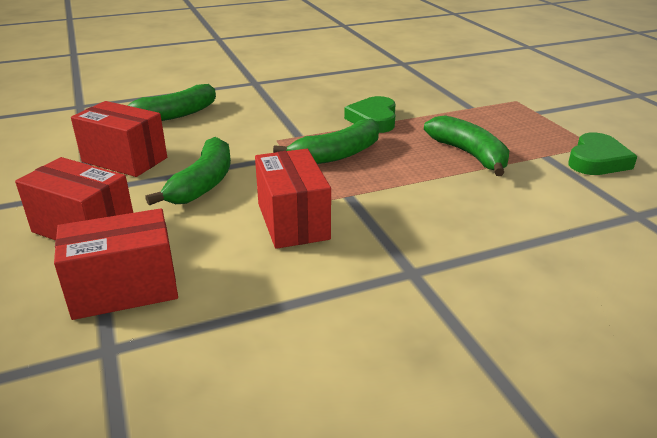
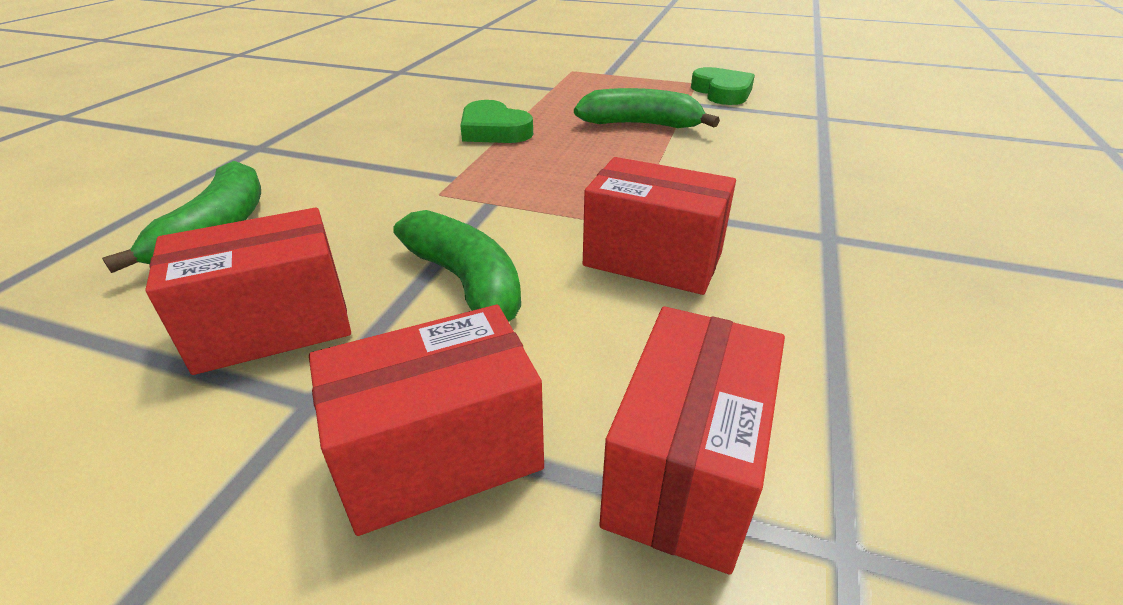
camera: 50 degrees left, 5 degrees up
(337, 155) = (538, 177): green banana -> none

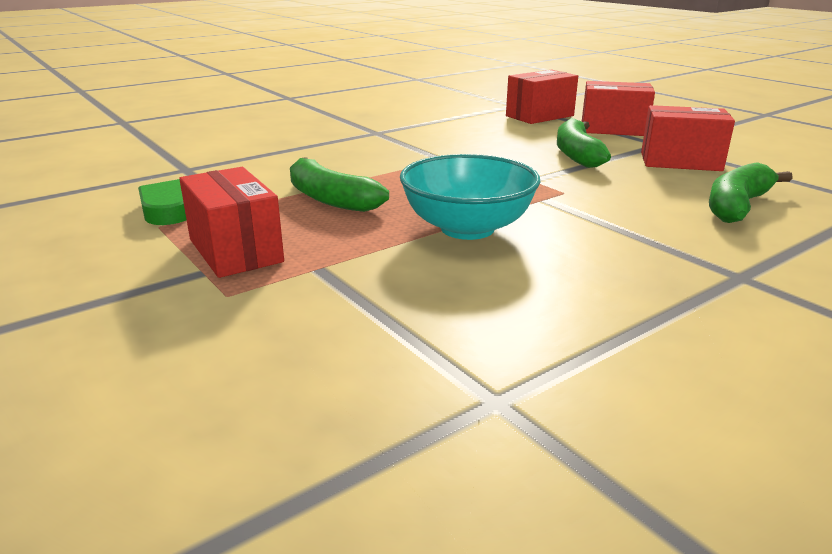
camera: 145 degrees left, 10 degrees down
(494, 130) = (467, 228): green heart -> turquoise bowl
(653, 259) = (474, 143): red box -> red box (235, 251)

